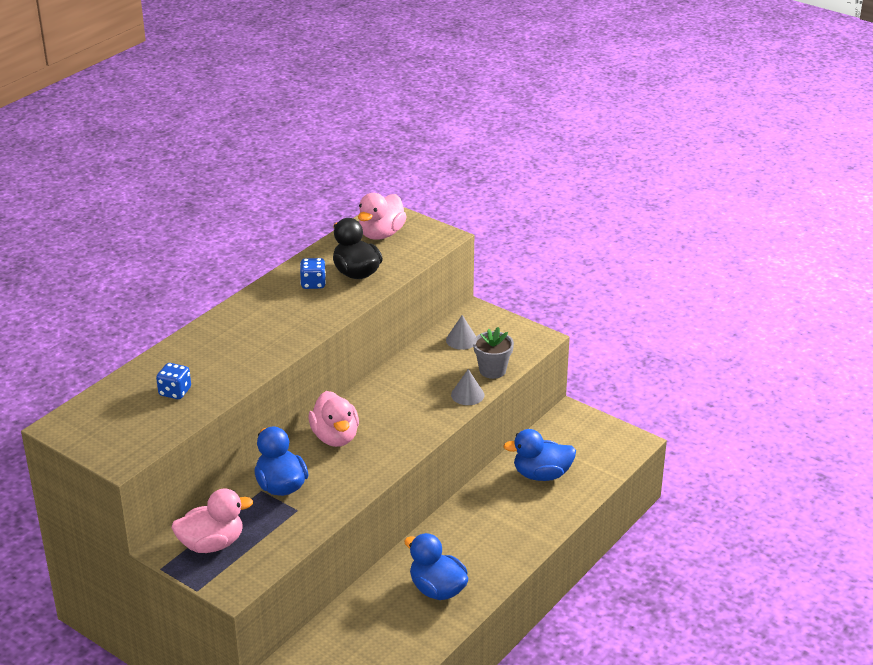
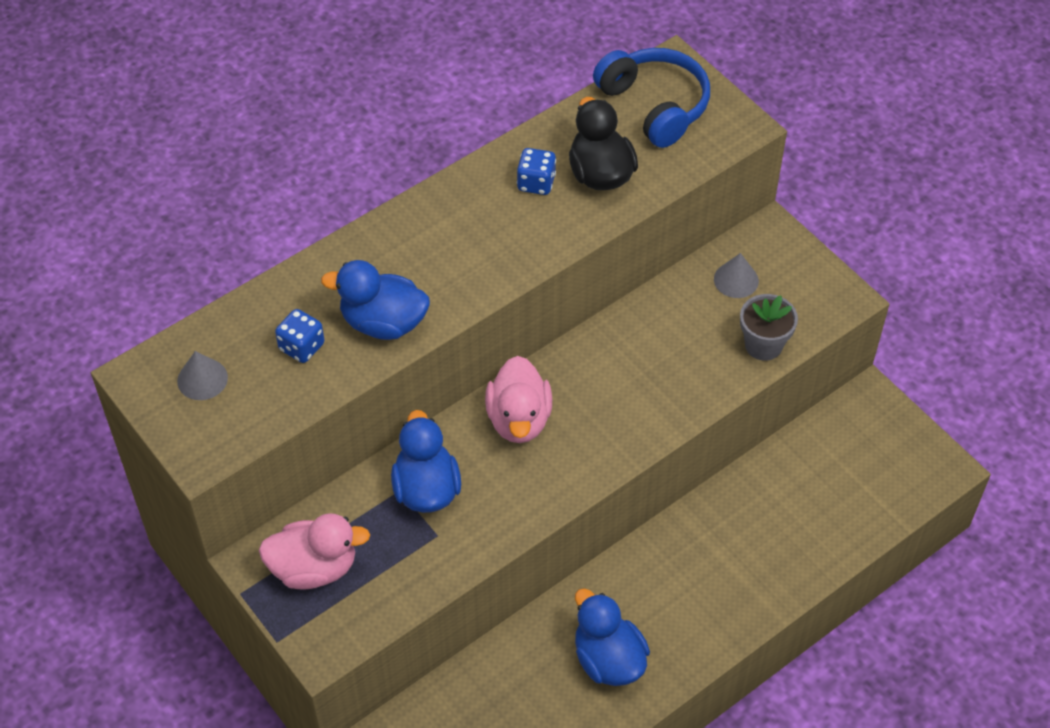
camera: 15 degrees right, 20 degrees up
(381, 234) = (655, 105): pink duck -> blue headphones
(467, 395) = (717, 382): grey cone -> grey cone (202, 379)
(541, 475) = (799, 497): blue duck -> blue duck (383, 323)

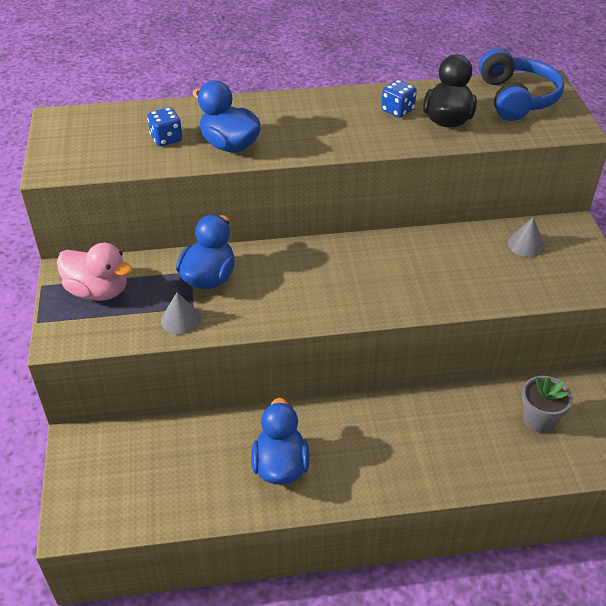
camera: 30 degrees right, 10 degrees down
(202, 379) = (91, 133): grey cone -> grey cone (181, 319)
(519, 419) = (304, 264): pink duck -> none
(763, 345) = (520, 290): grey flower pot -> grey flower pot (539, 420)

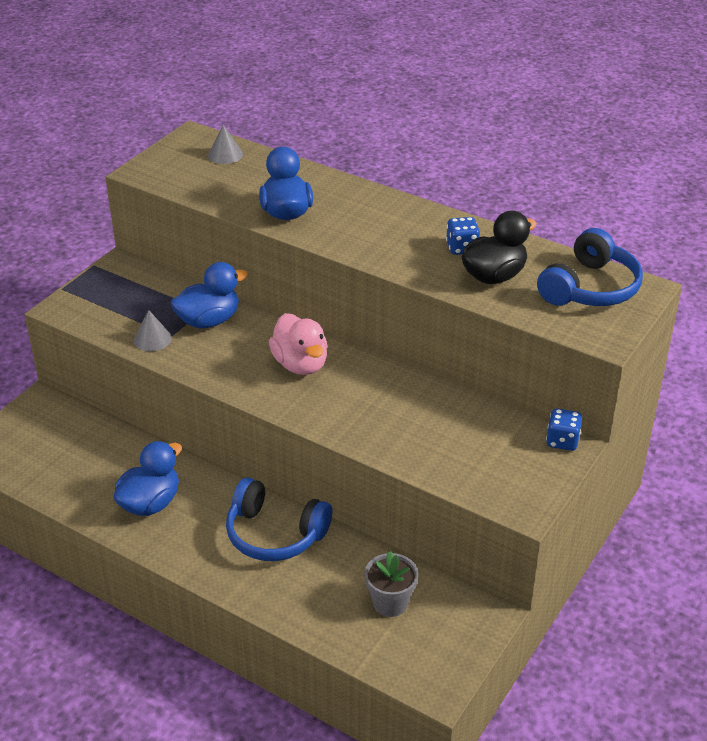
camera: 40 degrees right, 5 degrees down
(98, 291) = (124, 289): pink duck -> pink duck (300, 364)
(166, 139) = (247, 186): blue dice -> blue dice (562, 441)
(403, 424) = (274, 534): none -> blue headphones
(526, 244) = (500, 435): grey cone -> grey cone (225, 154)

